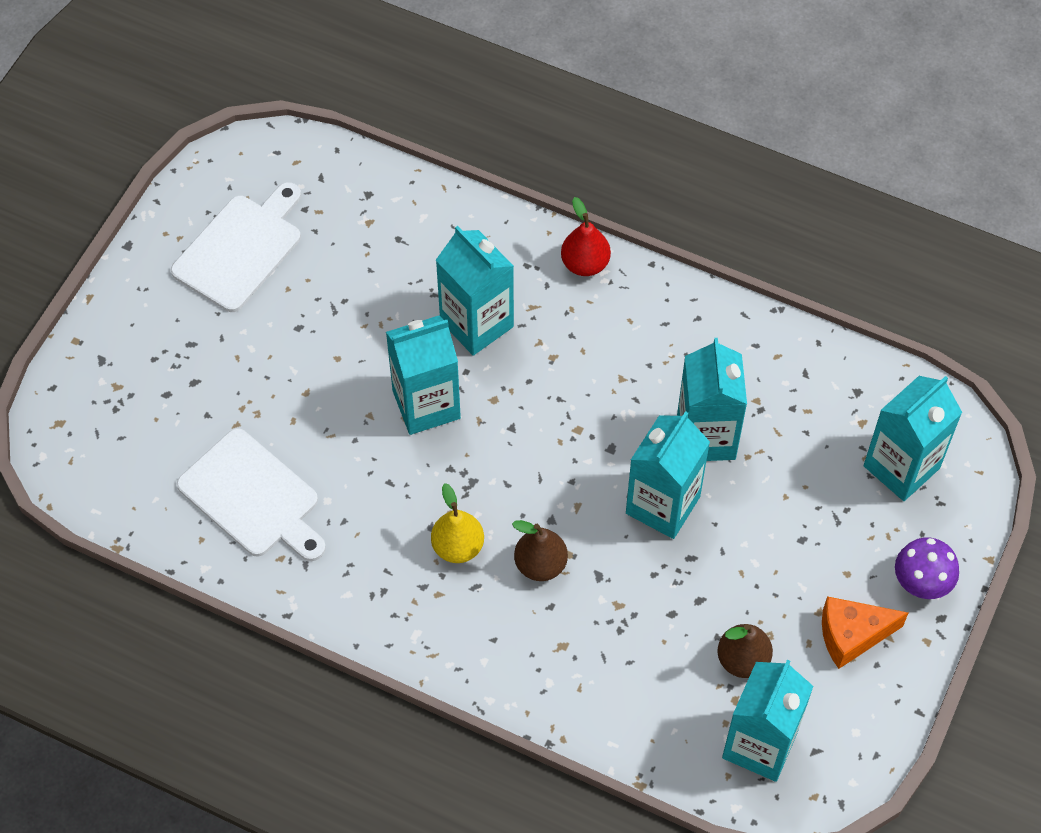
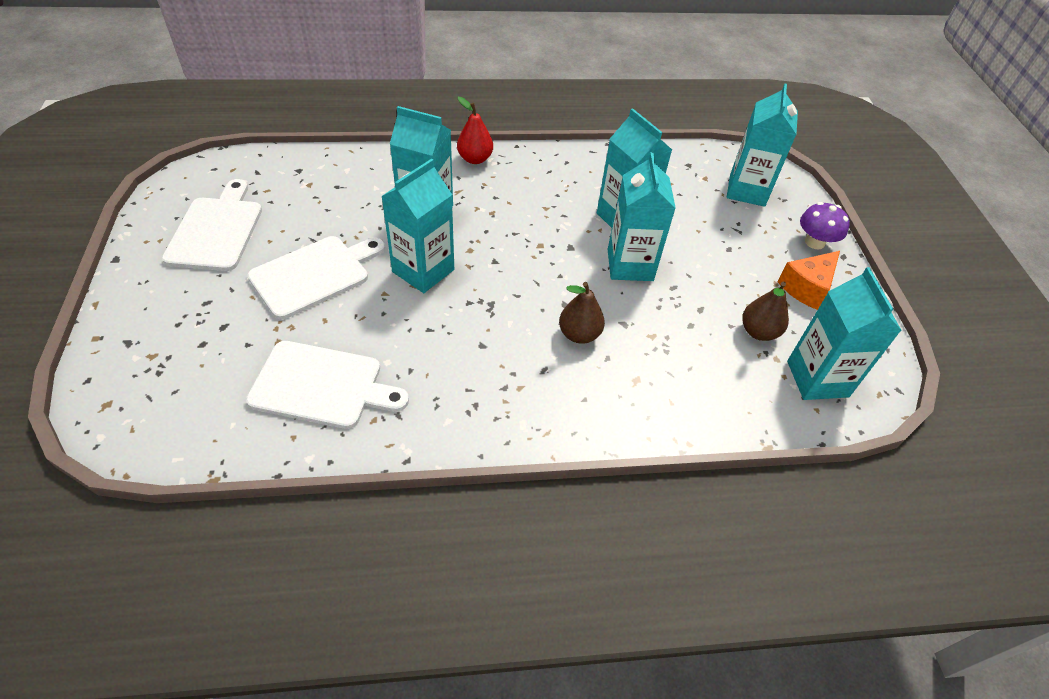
camera: 35 degrees left, 10 degrees down
(311, 357) = (314, 275): none -> white cutting board
(458, 546) = (511, 349): yellow pear -> none

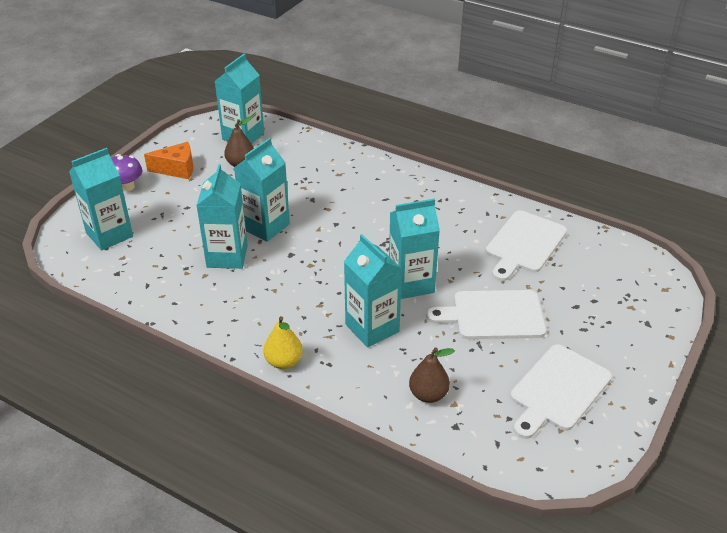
camera: 140 degrees left, 10 degrees down
(322, 386) = (524, 244): white cutting board -> white cutting board turned 105 degrees counterclockwise
(475, 159) = (284, 362): red pear -> yellow pear
(579, 334) = (345, 205): brown pear -> brown pear (428, 394)

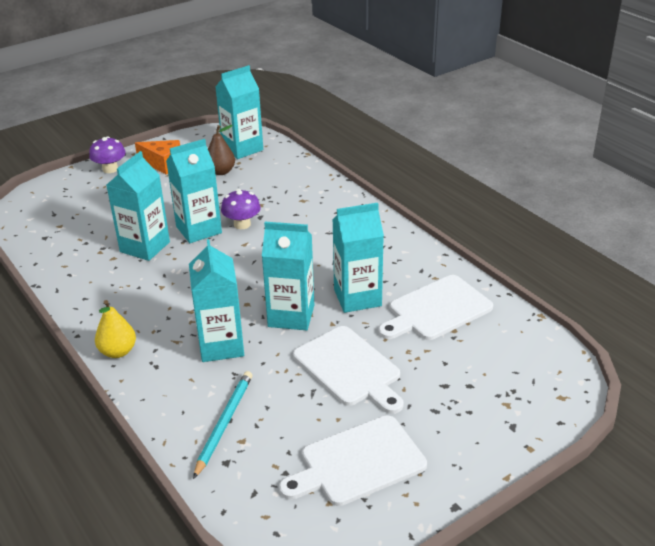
camera: 25 degrees right, 5 degrees down
(109, 235) = (64, 205): turquoise carton -> turquoise carton (357, 297)
(302, 211) = (242, 224): none -> purple mushroom
(428, 394) = (224, 423): brown pear -> turquoise pencil
(493, 315) = (349, 368): white cutting board -> white cutting board turned 150 degrees counterclockwise

